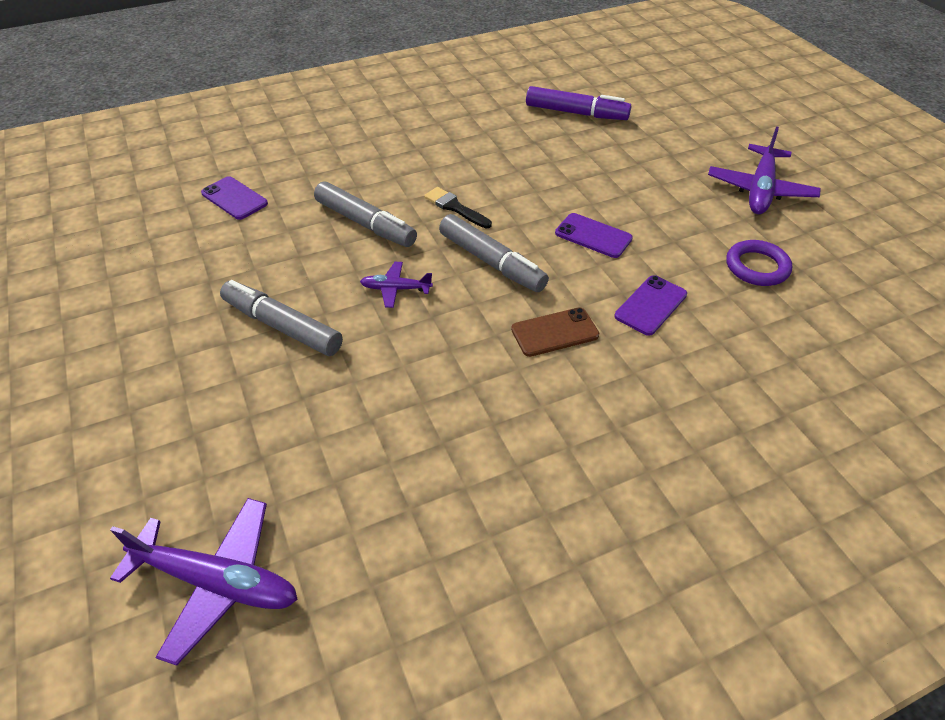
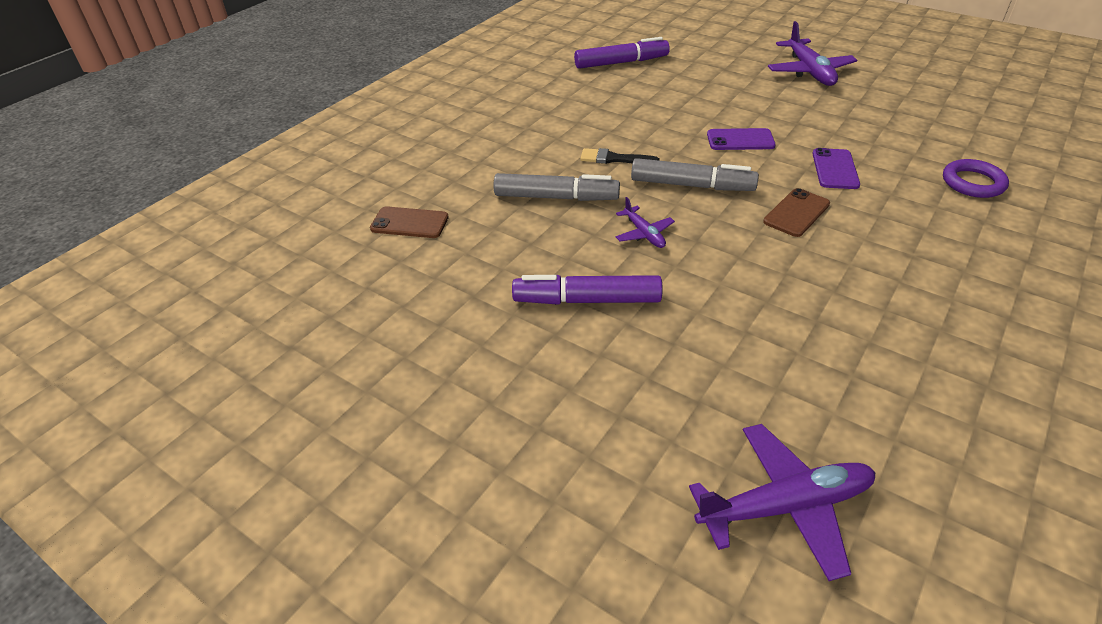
camera: 30 degrees left, 5 degrees down
(234, 198) = (409, 223): purple phone -> brown phone
(282, 326) = (587, 300): grey marker -> purple marker
(396, 289) = (644, 233): purple plane -> purple plane turned 90 degrees counterclockwise
(757, 267) = (867, 119): purple ring -> purple ring (973, 183)

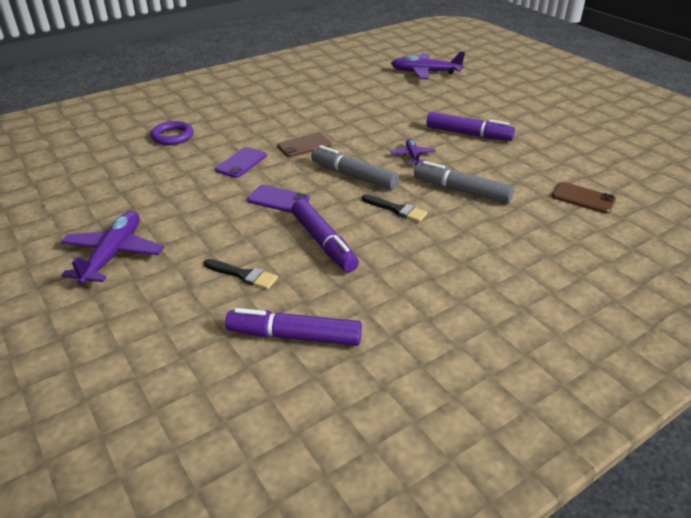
camera: 160 degrees left, 5 degrees down
(656, 115) = (323, 243): none -> purple marker
(694, 82) = (243, 275): none -> black brush

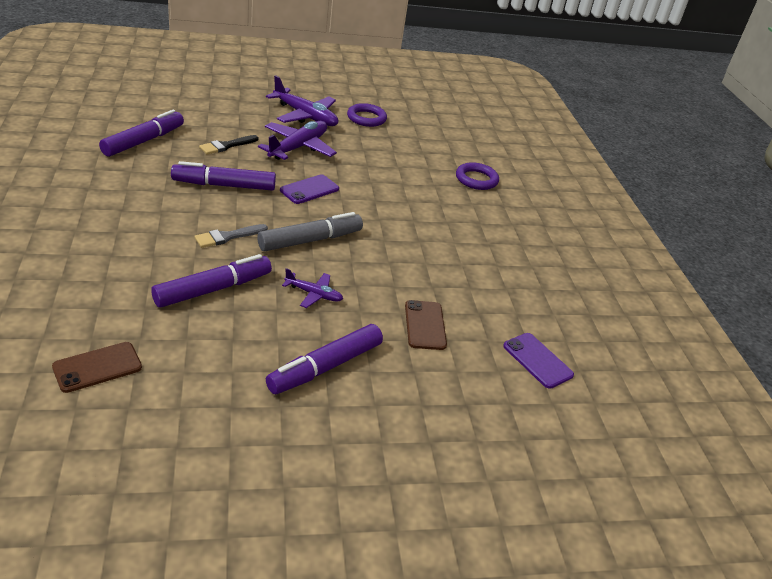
camera: 110 degrees right, 0 degrees up
(85, 216) = (366, 118): none -> purple ring
(241, 163) = (392, 194): purple phone -> purple phone (537, 360)
(304, 145) = (399, 238): brown phone -> brown phone (425, 325)
(396, 209) = (227, 237): black brush -> grey brush
(425, 72) = (568, 444): purple plane -> purple plane (298, 147)
(461, 190) = (213, 289): grey marker -> purple marker

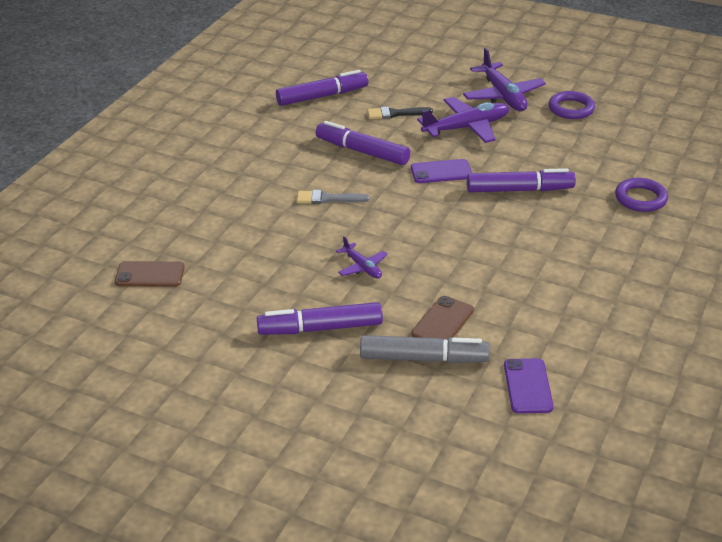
camera: 40 degrees right, 0 degrees up
(213, 289) = (280, 240): purple marker -> purple marker (519, 190)
(310, 240) = (400, 219): grey marker -> grey marker (424, 358)

